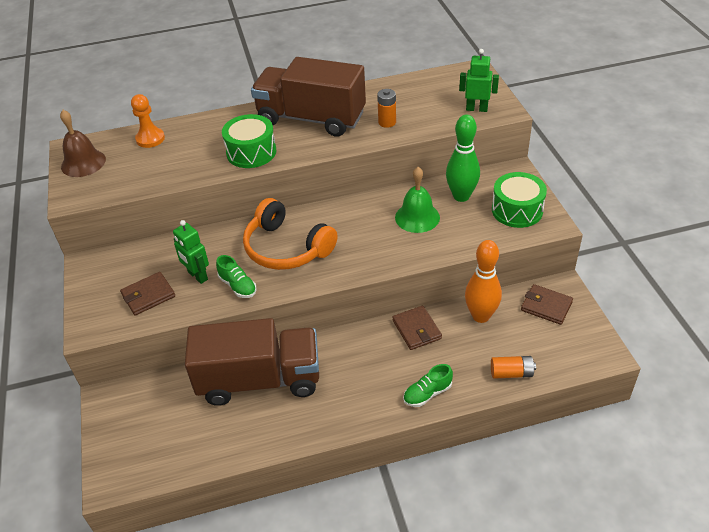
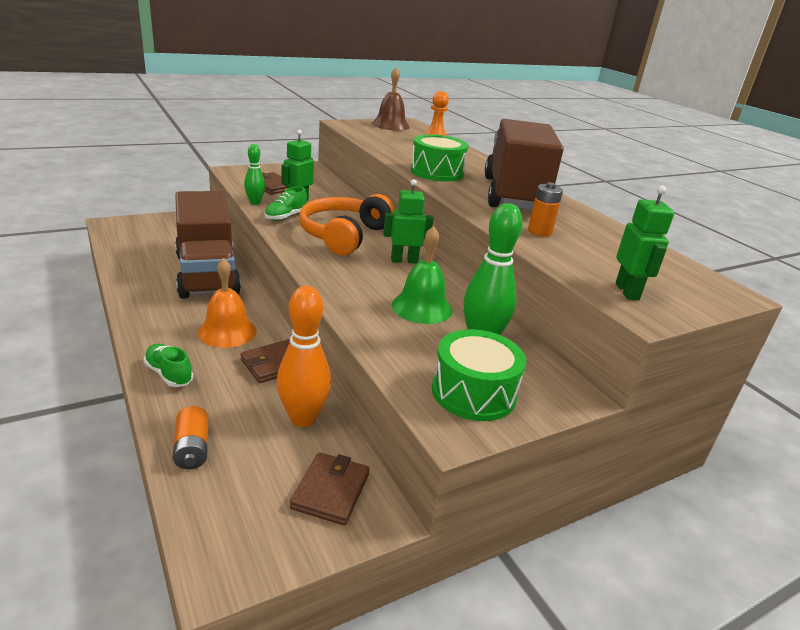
camera: 70 degrees right, 15 degrees down
(196, 309) = (255, 202): none -> green bowling pin
(340, 216) = (404, 260): none -> green robot
(368, 360) = (227, 331): none -> orange bell

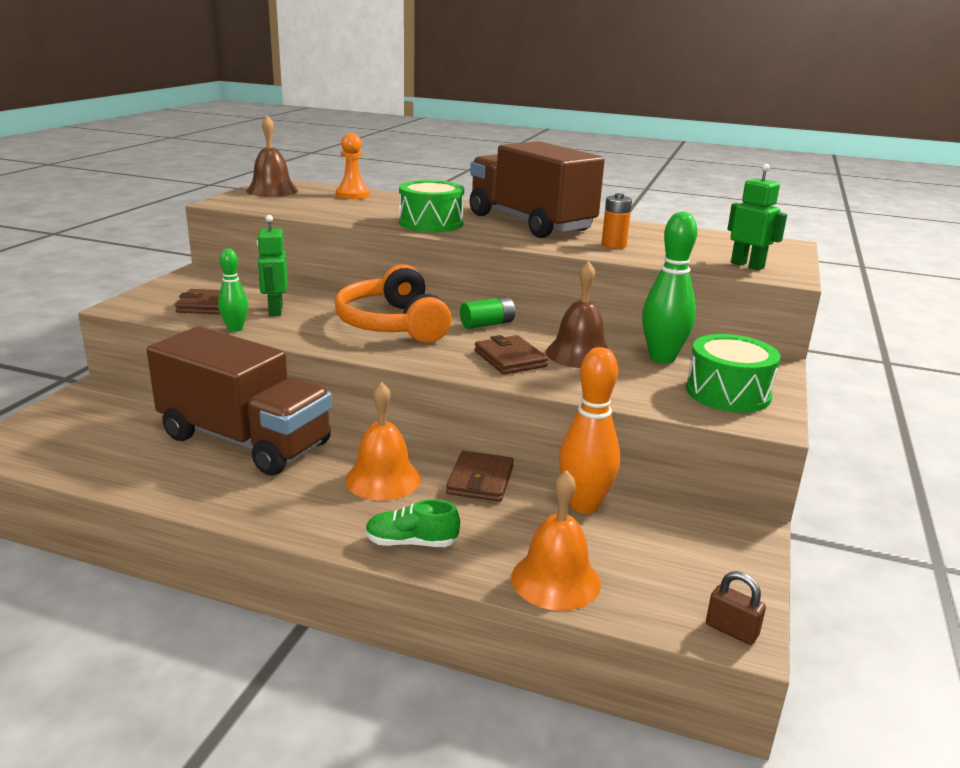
camera: 40 degrees left, 5 degrees down
(192, 448) = (555, 580): orange battery -> orange bell
(220, 565) = (731, 630): none -> brown padlock
(285, 216) = (300, 330): green shoe -> none
(330, 491) = (696, 538): brown wallet -> brown wallet (510, 359)
(404, 260) = (487, 324): green robot -> green battery
(422, 307) = (579, 354): green bell -> brown bell

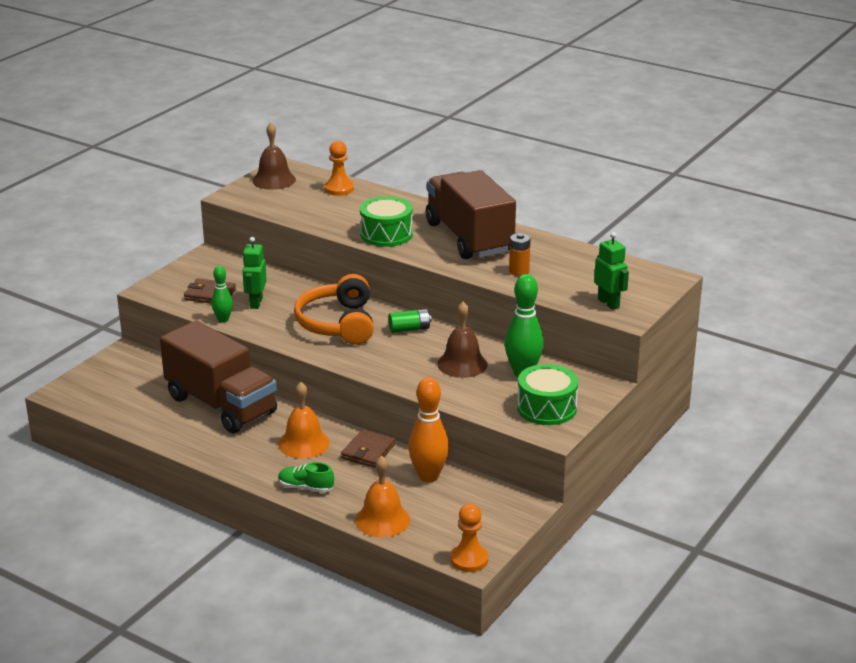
camera: 15 degrees right, 5 degrees up
(510, 359) = (408, 364): brown wallet -> none
(731, 630) = (469, 560): brown padlock -> orange pawn

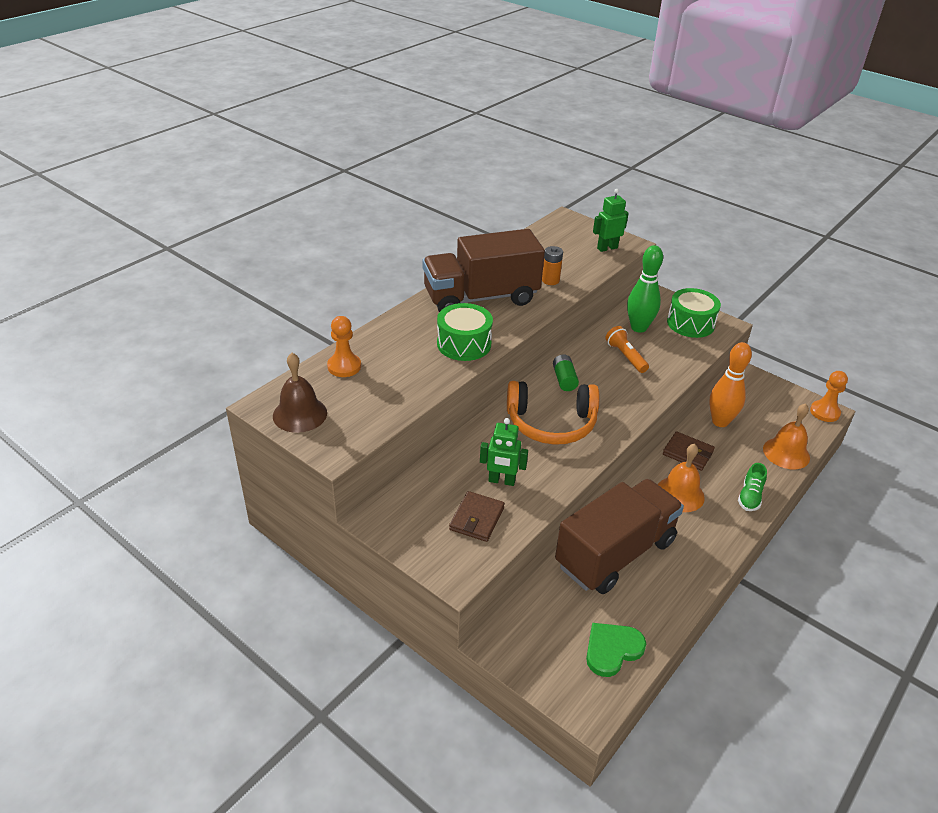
camera: 85 degrees left, 10 degrees up
(116, 403) = (612, 649): none -> green heart
(223, 320) = (537, 508): green bowling pin -> none
(462, 364) = (625, 356): brown bell -> orange flashlight

